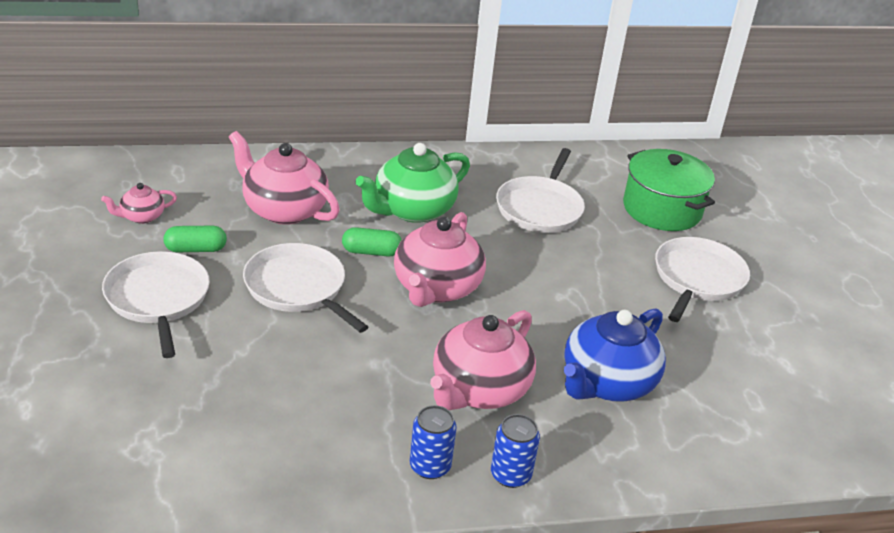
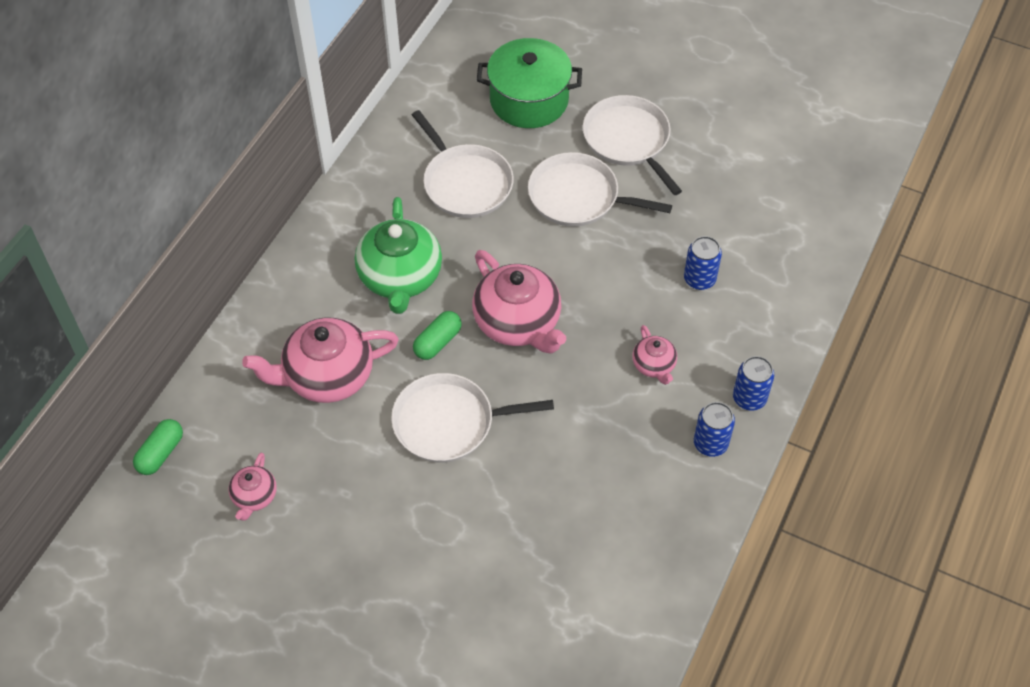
camera: 50 degrees left, 20 degrees up
(158, 299) = (391, 536): white pan -> white pan (578, 197)
(195, 249) = (338, 474): green capsule -> green capsule (161, 453)
(479, 390) = (654, 365): pink teapot -> pink teapot, size x0.50
(607, 383) = (699, 279): blue teapot -> blue can

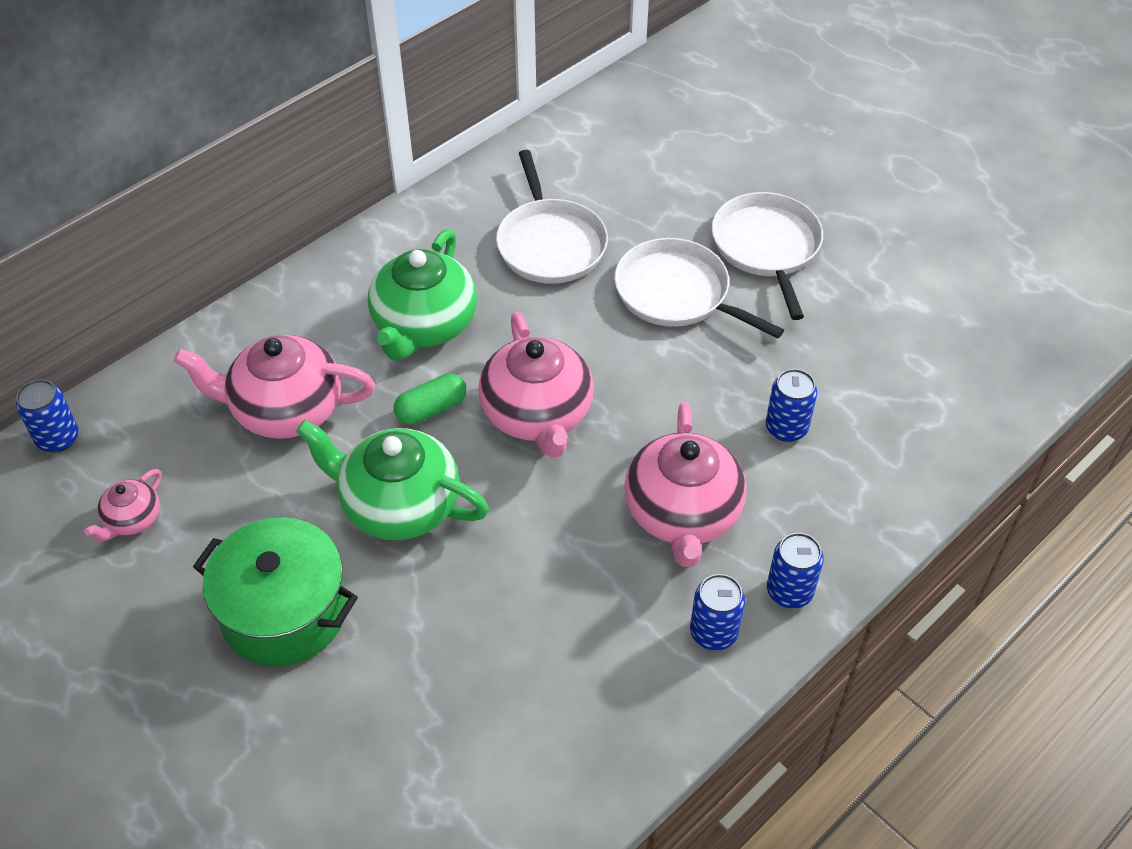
camera: 20 degrees right, 5 degrees down
(161, 453) = (58, 438): green capsule -> blue can
(449, 422) = (399, 505): white pan -> green teapot
(529, 100) = (667, 174): green pot -> green pot (284, 612)
(654, 365) = (682, 513): pink teapot -> pink teapot, size x2.01

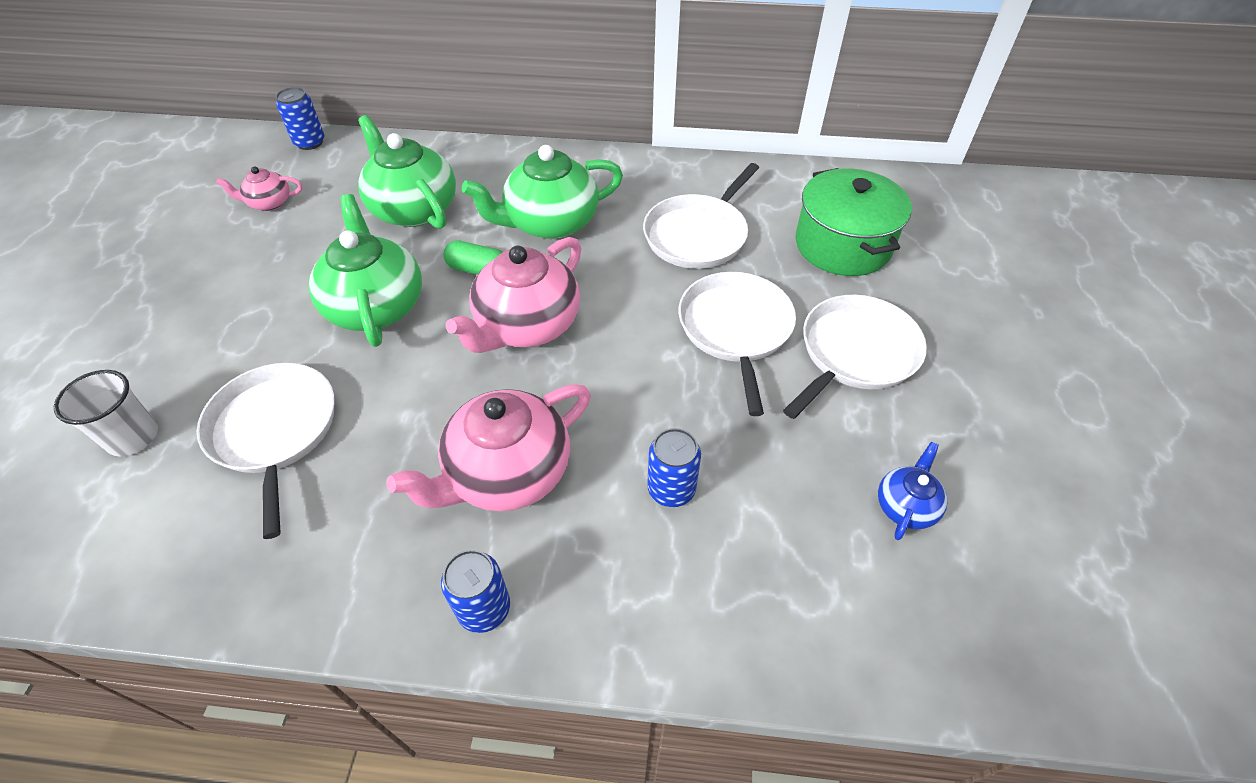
camera: 50 degrees right, 0 degrees up
(284, 612) = (239, 308): green pot -> green pot (843, 245)
(286, 409) = (414, 209): pink teapot -> green teapot
(385, 761) = (133, 437): none -> white cup
(485, 648) = (274, 431): none -> white pan
(713, 632) = (393, 575): blue can -> none
(909, 319) = (905, 506): none -> blue teapot

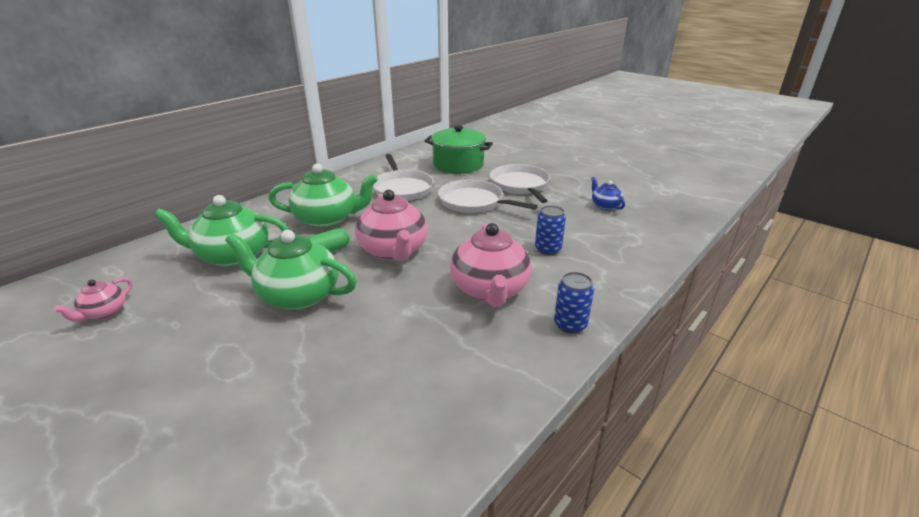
camera: 55 degrees left, 20 degrees down
(133, 437) = (257, 454): white cup -> none
(274, 431) = (351, 370): white pan -> none
(310, 142) = (72, 275): blue can -> none
(550, 223) = (327, 219): green teapot -> green teapot turned 105 degrees counterclockwise

